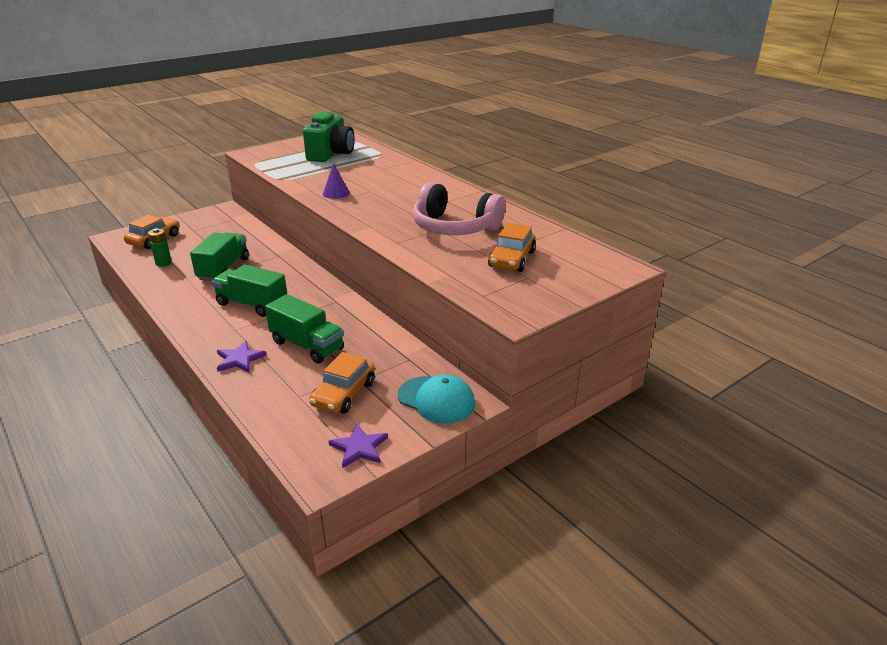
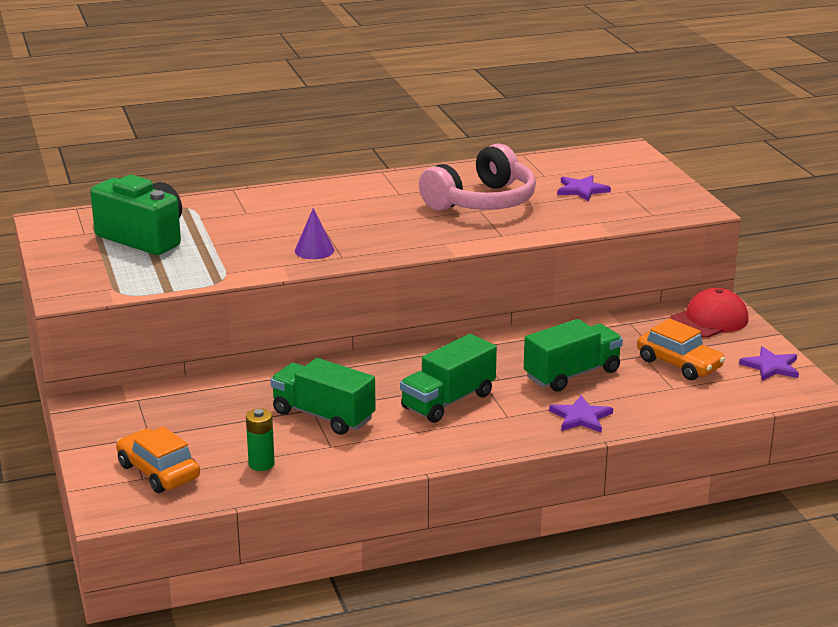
camera: 70 degrees left, 5 degrees down
(436, 400) = (709, 320): turquoise cap -> red cap
(511, 259) = (581, 190): orange car -> purple star

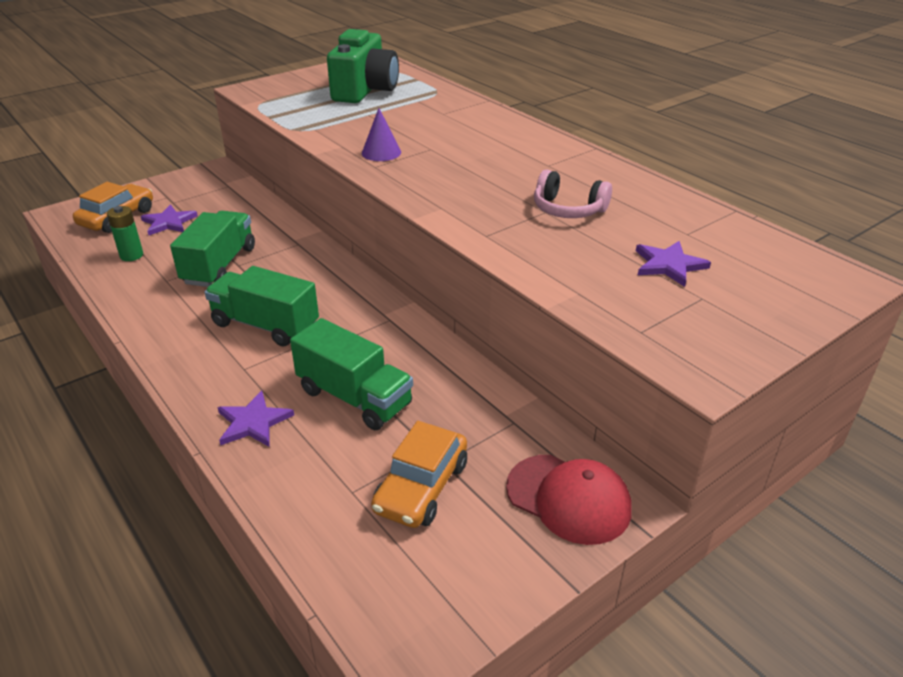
camera: 70 degrees right, 10 degrees up
(482, 202) = (568, 209): pink headphones -> pink headphones, size x0.57
(771, 366) = (459, 594): purple star -> purple star (168, 222)

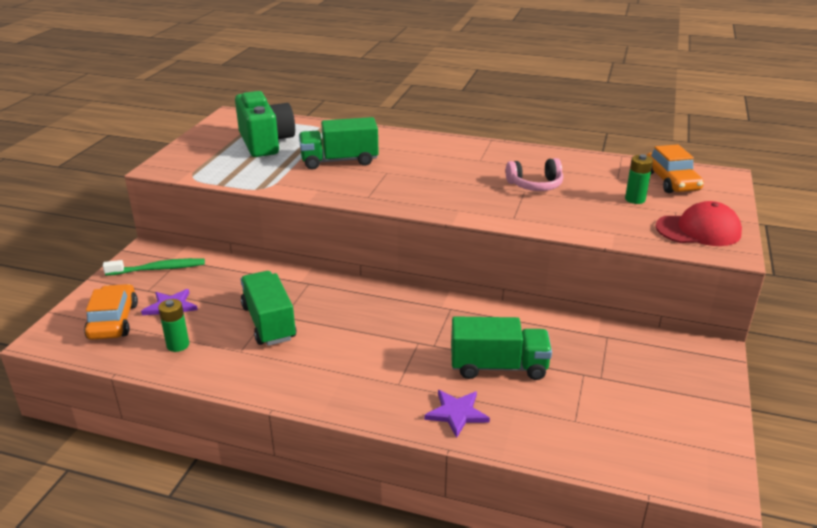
camera: 35 degrees left, 5 degrees down
(203, 187) = (158, 269): none -> green toothbrush
(265, 325) = (370, 349): green truck -> green truck (339, 161)
(381, 152) = (356, 185): purple cone -> none
(421, 487) = (608, 397): orange car -> orange car (671, 181)
(568, 498) = (687, 363): red cap -> red cap (698, 230)
(669, 265) = (635, 199): purple star -> green battery

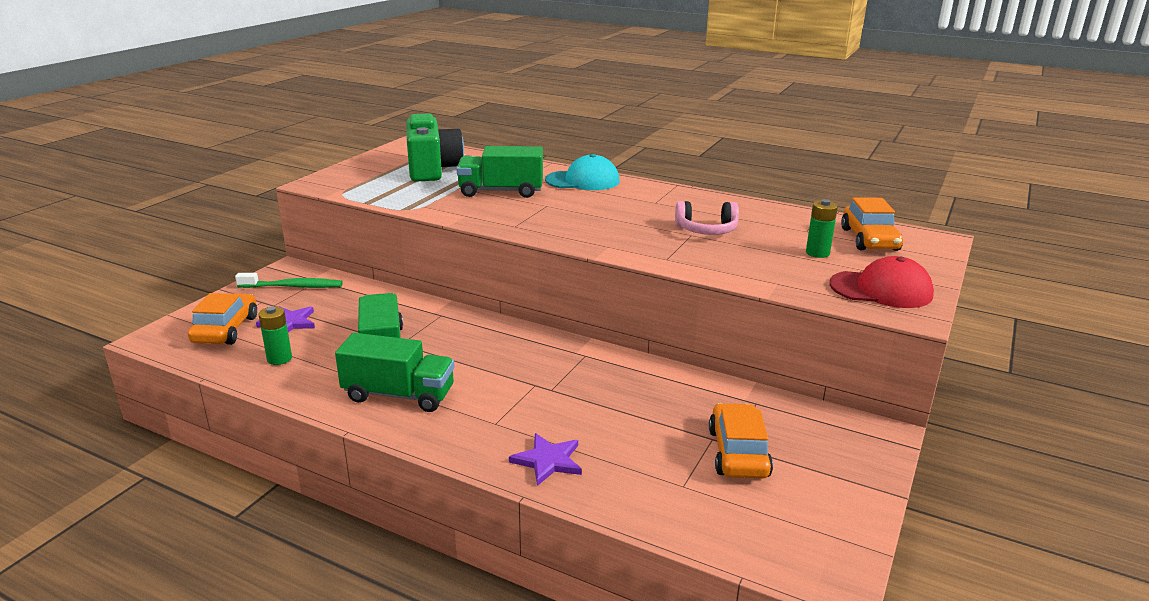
camera: 10 degrees right, 5 degrees down
(407, 143) = (583, 181): none -> turquoise cap
(498, 367) = (615, 419): green truck -> green truck (399, 395)
(608, 384) = (738, 453): none -> orange car

